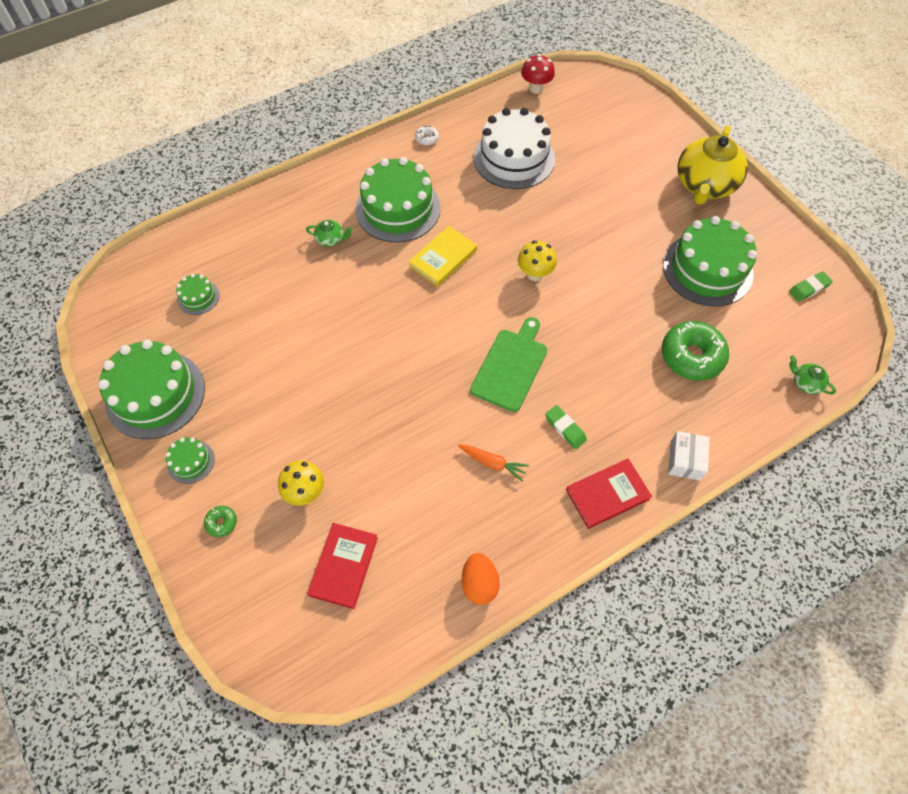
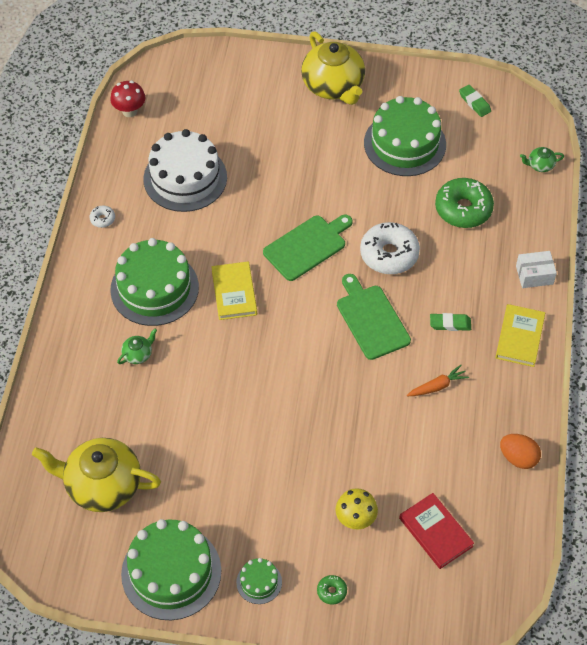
camera: 50 degrees left, 5 degrees down
(198, 297) = (102, 485): green cake -> yellow teapot
(535, 274) = (307, 246): yellow mushroom -> green cutting board
(587, 334) = (389, 254): none -> white donut
(607, 494) = (520, 337): red book -> yellow book
(685, 460) = (534, 275): white box -> white box turned 60 degrees counterclockwise
(809, 288) = (474, 103): green eraser -> green eraser turned 45 degrees counterclockwise

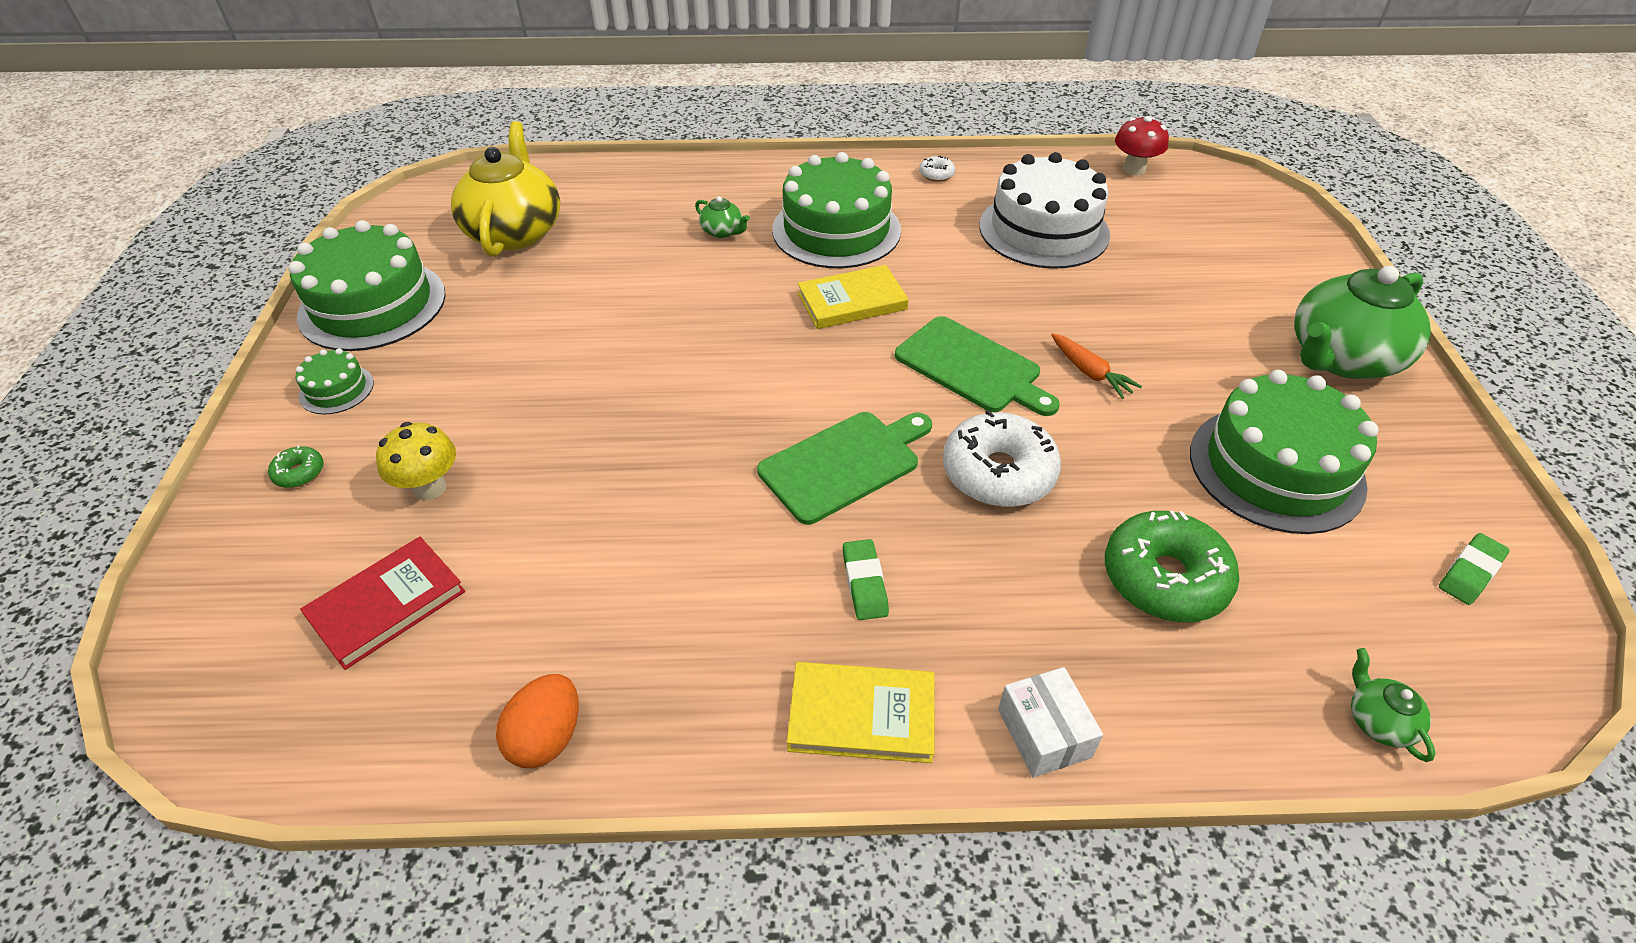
camera: 80 degrees right, 10 degrees down
(333, 86) = (1341, 358): yellow teapot -> green teapot
(437, 386) = (712, 576): orange carrot -> orange carrot (1090, 372)

